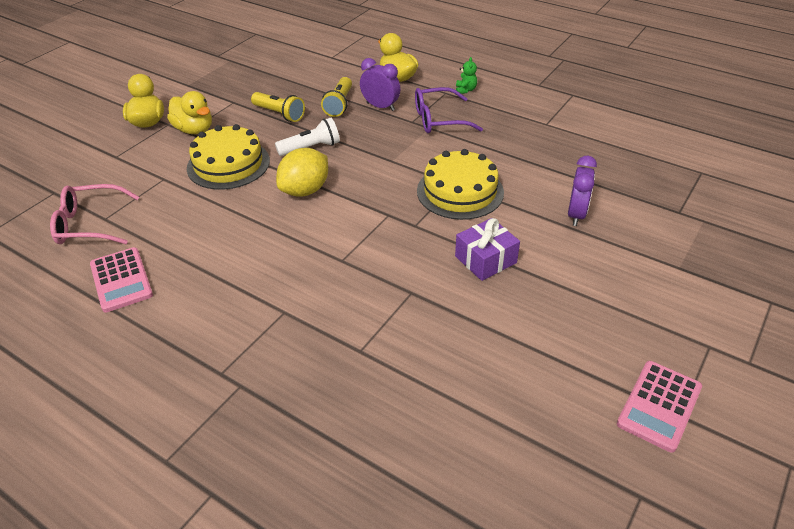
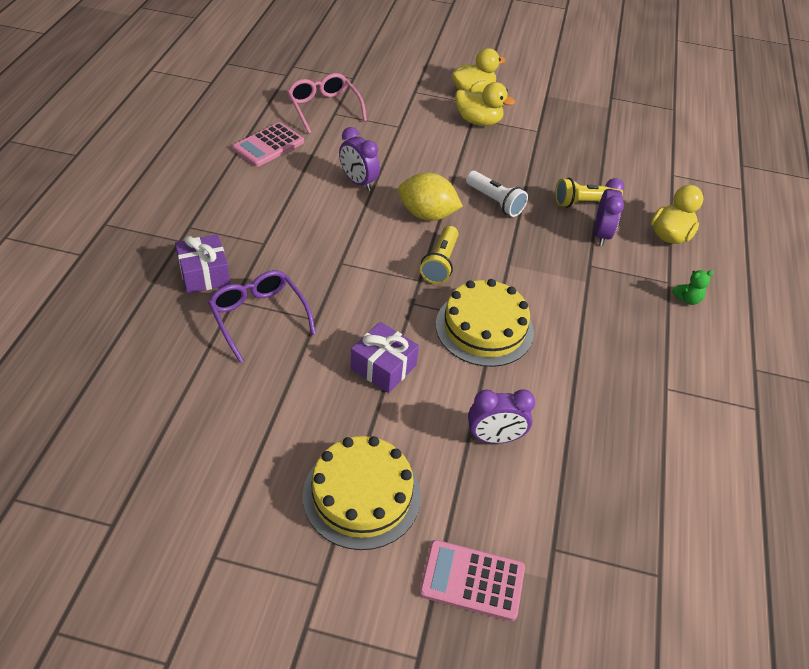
camera: 65 degrees right, 5 degrees up
(194, 130) = (478, 121): yellow duck -> yellow duck turned 90 degrees counterclockwise
(228, 164) = (439, 156): yellow cake -> yellow cake (362, 495)
(230, 224) = (358, 182): none -> purple clock
(279, 114) = (538, 166): yellow flashlight -> yellow flashlight (440, 263)
(308, 370) = (204, 274): none -> purple gift
(439, 119) = (608, 286): purple glasses -> purple glasses (258, 317)
(659, 405) = (222, 536): pink calculator -> pink calculator (472, 580)

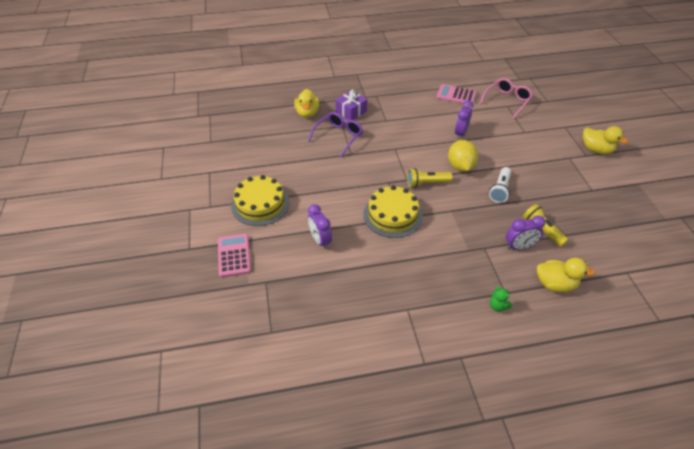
camera: 70 degrees right, 0 degrees up
(383, 367) = (338, 186): purple gift -> none
(478, 121) = (569, 161): yellow duck -> yellow duck (307, 113)

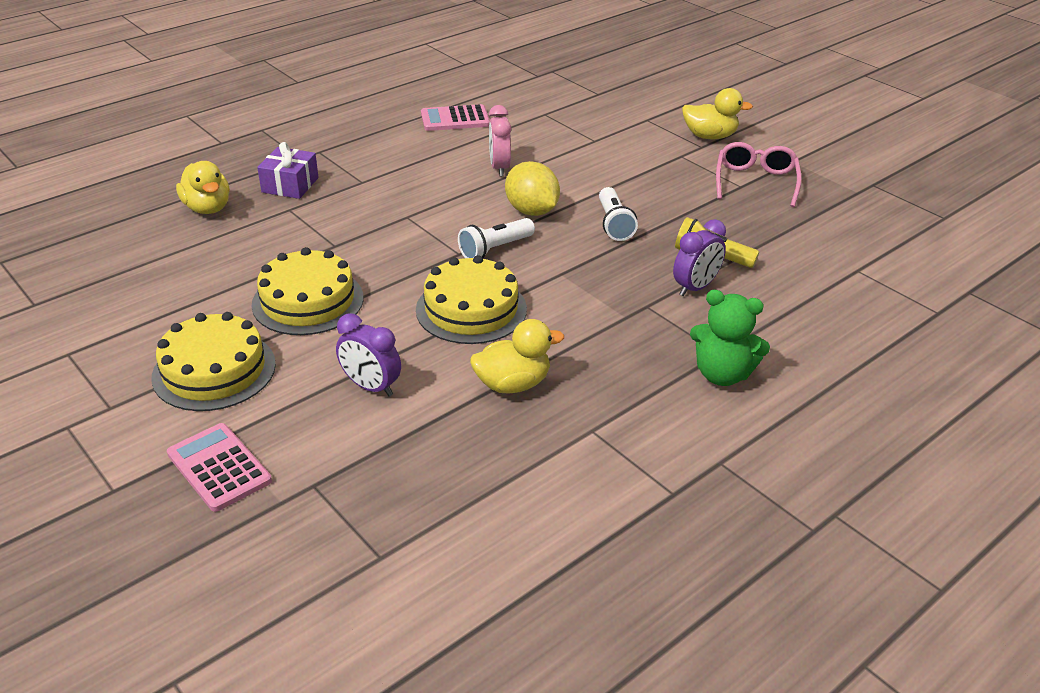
camera: 30 degrees left, 10 degrees down
(320, 181) = (308, 301): none -> yellow cake
(338, 136) = (293, 227): purple glasses -> none
(426, 183) = (495, 249): yellow flashlight -> white flashlight
(460, 133) = (499, 168): purple clock -> pink clock
(497, 306) = (722, 374): green teddy bear -> green teddy bear, size x1.94
(507, 101) = (539, 108): pink glasses -> pink glasses (755, 182)
(555, 284) = (778, 317): yellow duck -> yellow duck (513, 384)

